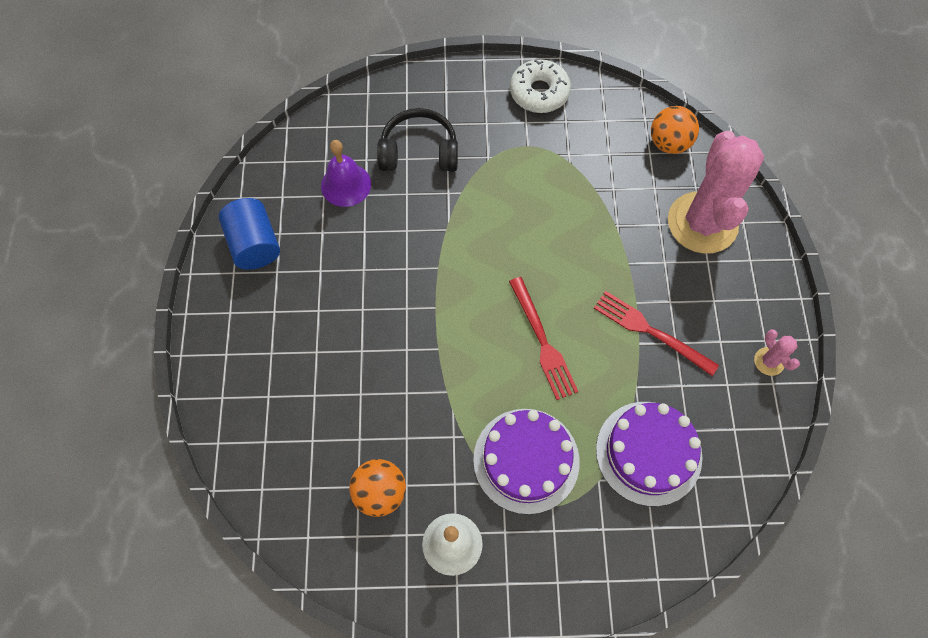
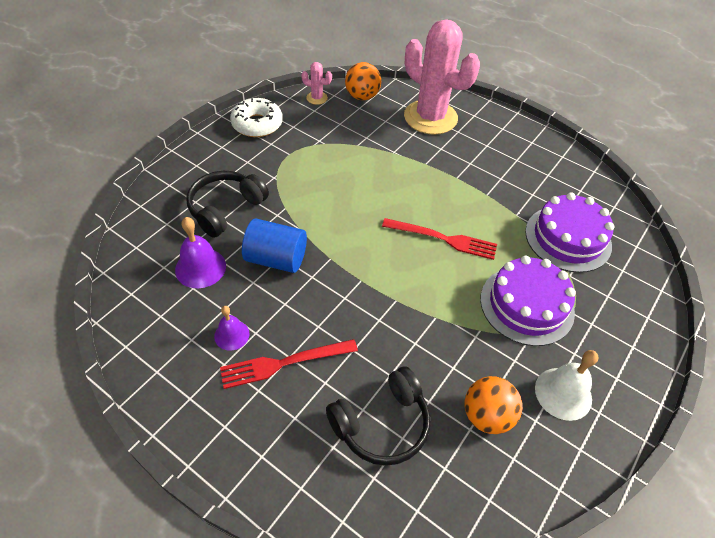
camera: 55 degrees left, 15 degrees down
(254, 244) = (181, 364): blue cylinder -> blue cylinder (276, 259)
(304, 256) = (231, 335): none -> purple bell
(312, 417) = (382, 424): none -> black headphones
(650, 331) = (483, 184): red fork -> red fork (284, 363)
(769, 361) = (547, 149): pink cactus -> pink cactus (317, 98)

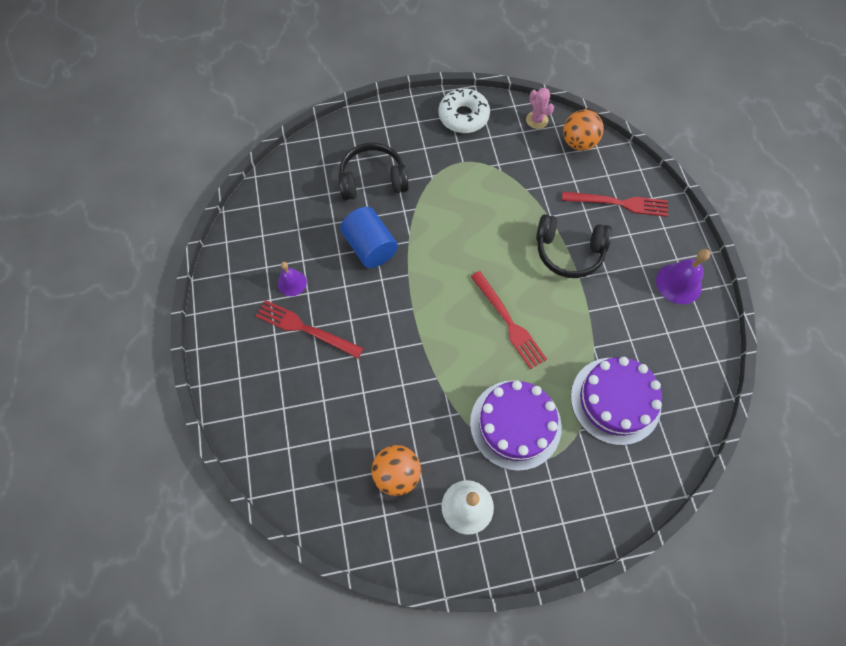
camera: 45 degrees right, 15 degrees up
(200, 267) = (315, 217): purple bell -> purple bell (678, 283)
(382, 424) = (325, 419): black headphones -> black headphones (568, 252)
(430, 117) = (619, 203): pink cactus -> red fork

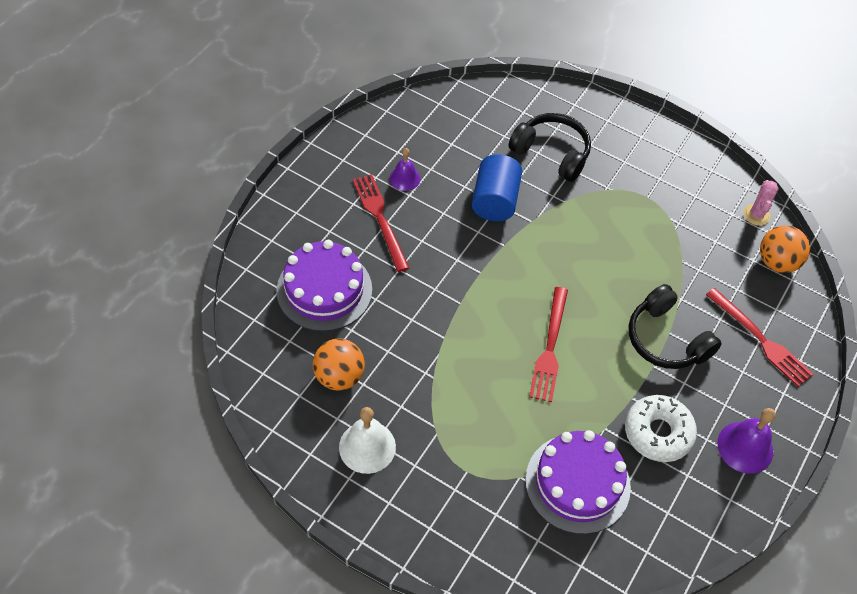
camera: 40 degrees right, 10 degrees down
(463, 116) = (688, 162): white donut -> white donut (658, 433)
(515, 424) = (470, 425): purple cake -> purple cake (324, 290)

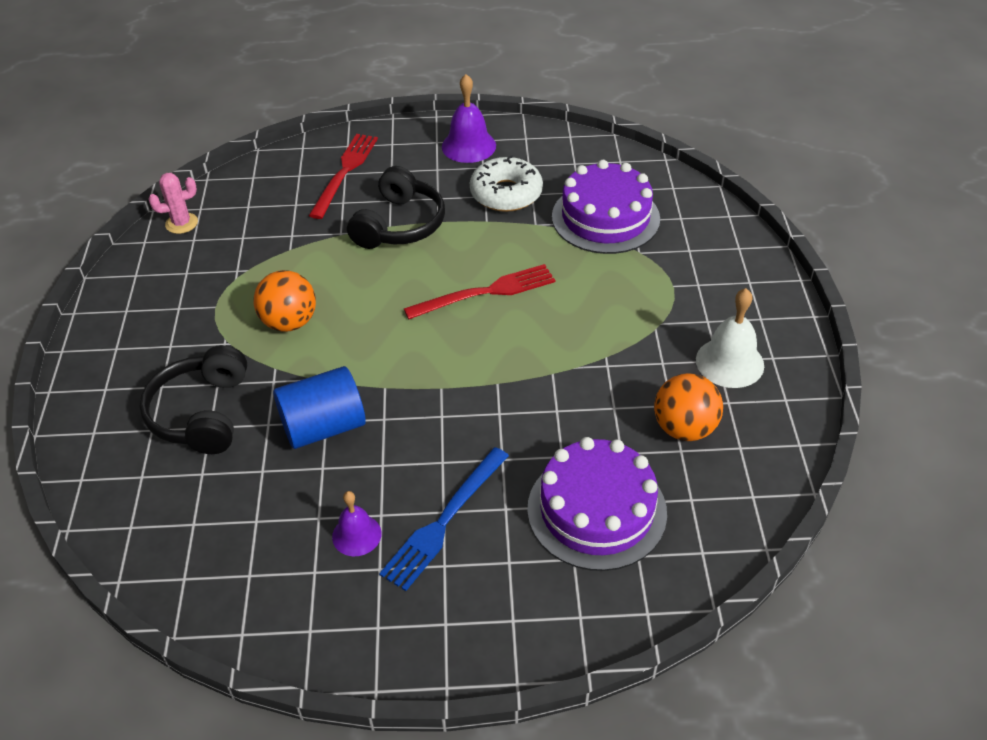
camera: 120 degrees left, 10 degrees down
(380, 218) = (444, 521): red fork -> blue fork
(777, 262) = (238, 191): orange ball -> orange ball (289, 322)

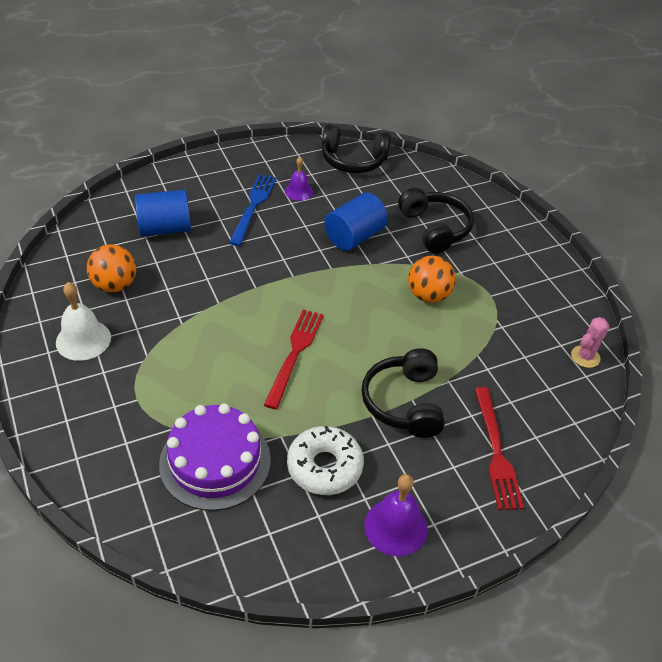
camera: 155 degrees right, 0 degrees up
(222, 585) = (353, 160): none -> black headphones
(486, 292) = (295, 354): red fork -> red fork turned 150 degrees clockwise
(596, 510) = (165, 228): purple cake -> blue cylinder

